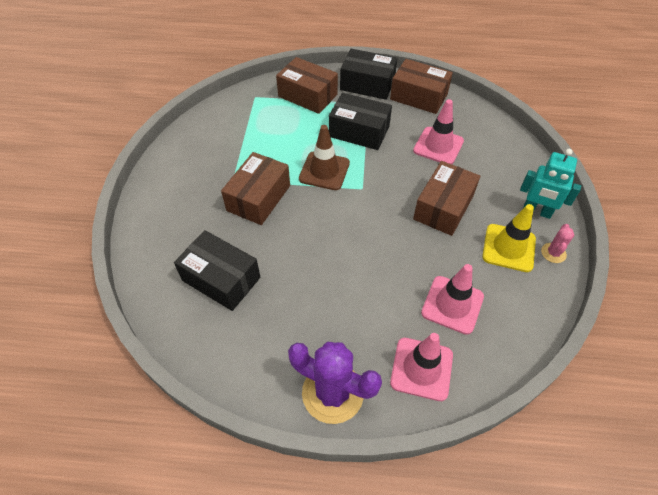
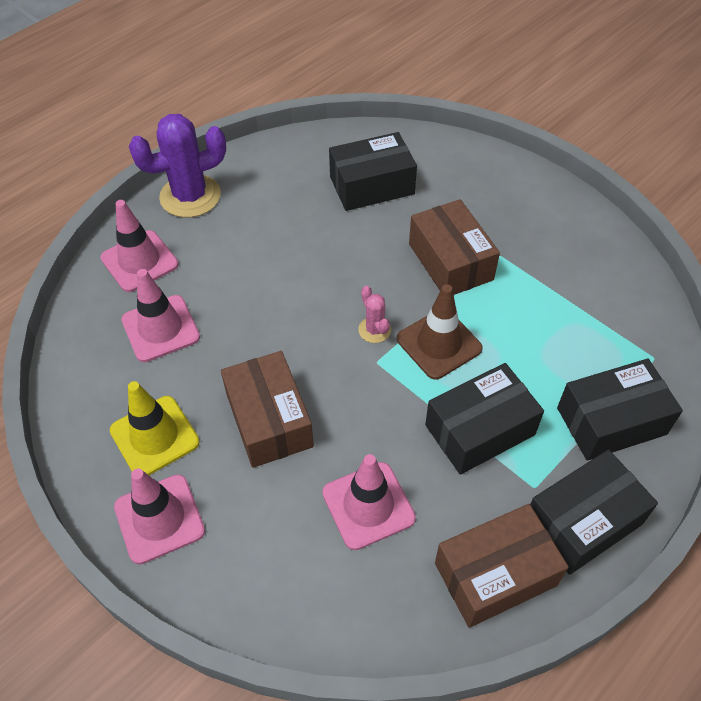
camera: 130 degrees right, 0 degrees up
(307, 95) = (611, 421): brown box -> black box
(536, 211) = (159, 519): turquoise robot -> pink traffic cone
(553, 253) = (100, 475): pink cactus -> pink cactus (374, 330)

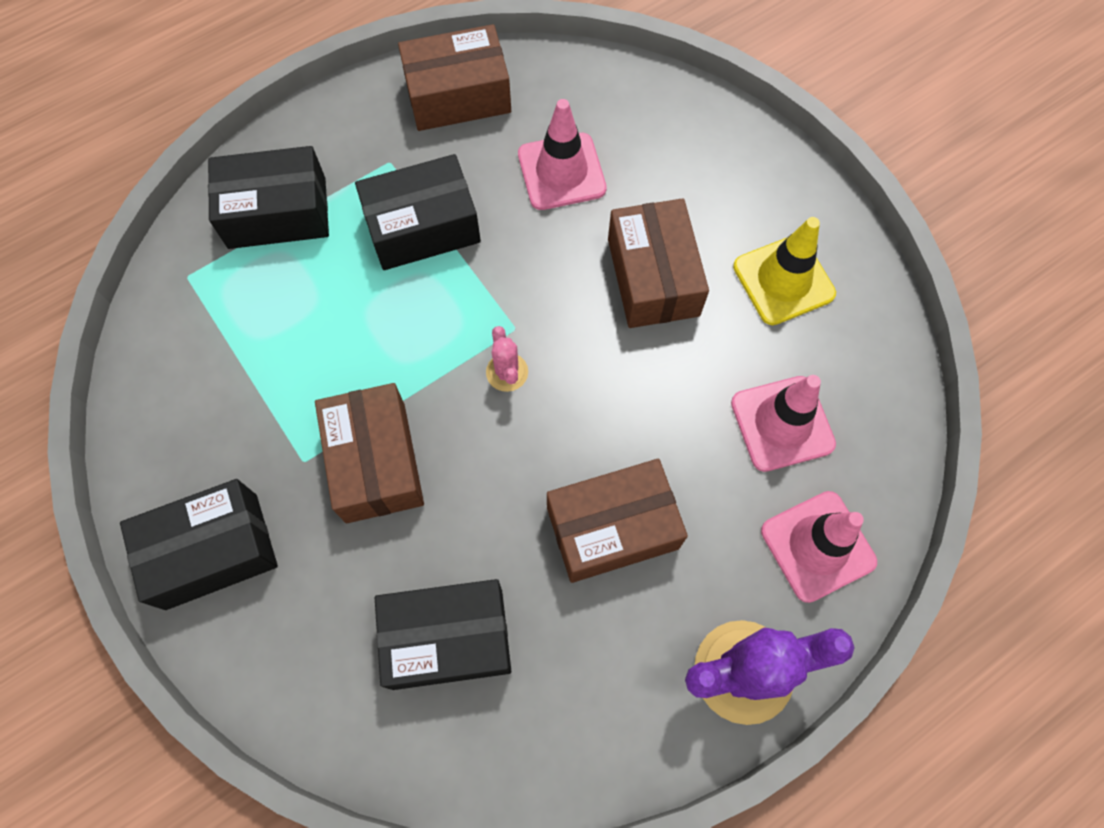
camera: 170 degrees left, 15 degrees up
(159, 519) = (774, 193): pink traffic cone -> none
(279, 250) = (612, 528): none -> brown box
(439, 344) = (432, 339): brown traffic cone -> none
(583, 521) = (357, 124): black box -> black box (212, 551)

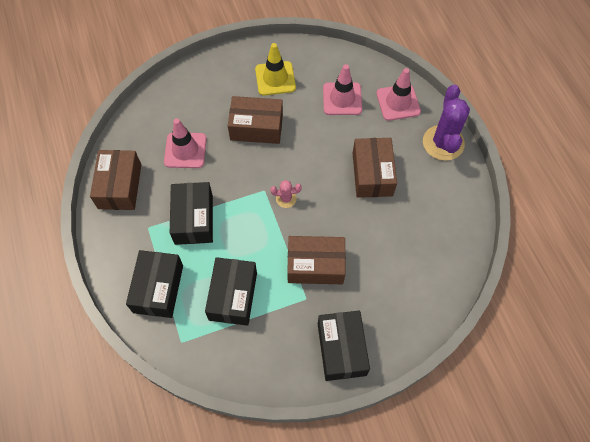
camera: 75 degrees left, 5 degrees down
(447, 638) = (407, 251): black box -> black box (233, 296)

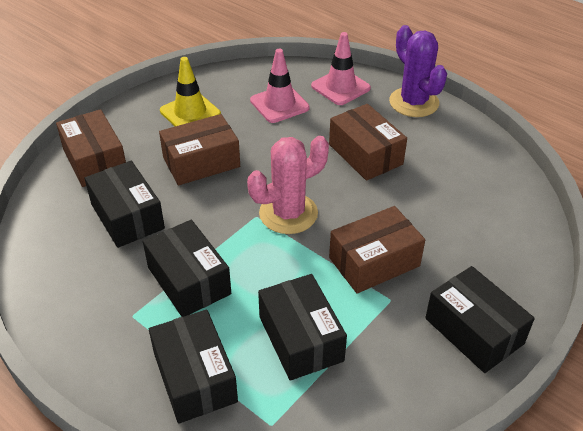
camera: 30 degrees left, 20 degrees down
(120, 186) = (61, 288): brown box -> brown box (95, 160)
(185, 150) = (127, 216): pink traffic cone -> black box
(286, 199) = (288, 213): pink cactus -> pink cactus, size x2.11

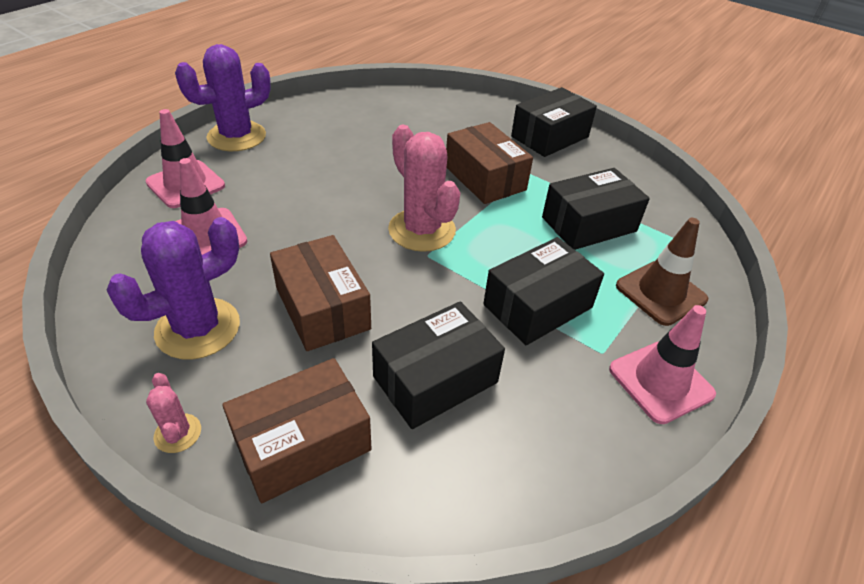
camera: 95 degrees left, 0 degrees up
(95, 348) = (660, 381): none -> pink traffic cone
(115, 116) = (178, 433): none -> pink cactus
(190, 113) = (198, 328): yellow traffic cone -> purple cactus
(195, 377) = (660, 293): black box -> brown traffic cone
(365, 154) = (324, 173): brown box -> none

